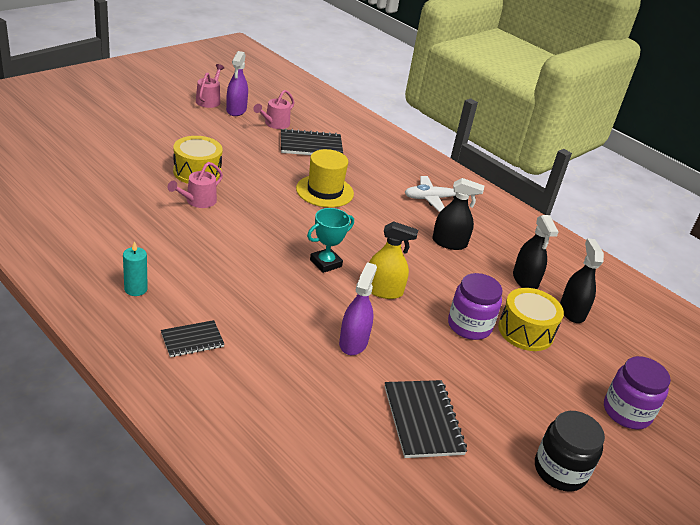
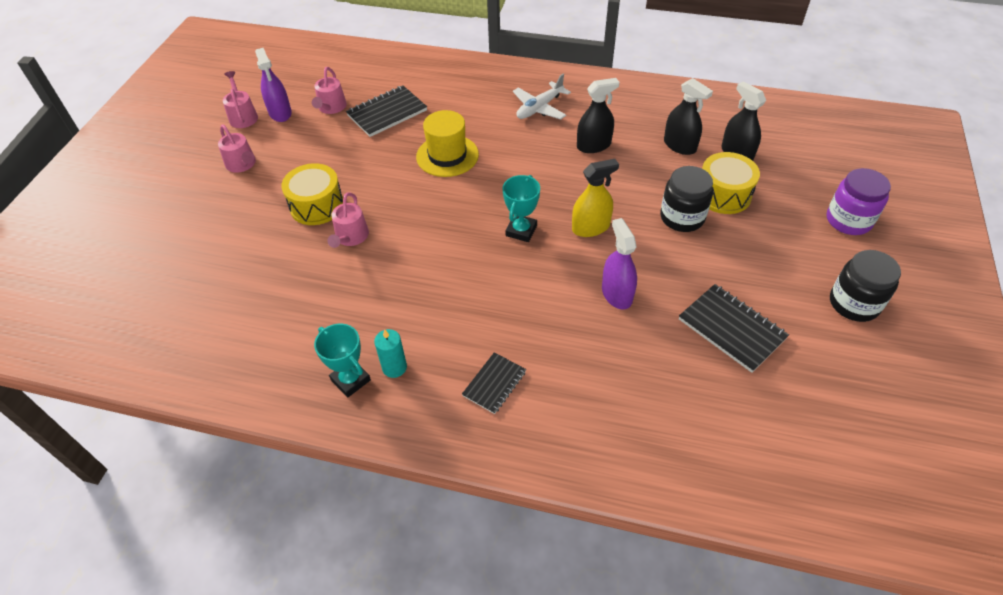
camera: 25 degrees left, 15 degrees up
(98, 278) = (350, 380): none -> turquoise trophy
(176, 125) = (242, 164): none -> pink watering can
(469, 326) = (682, 217): purple jar -> black jar

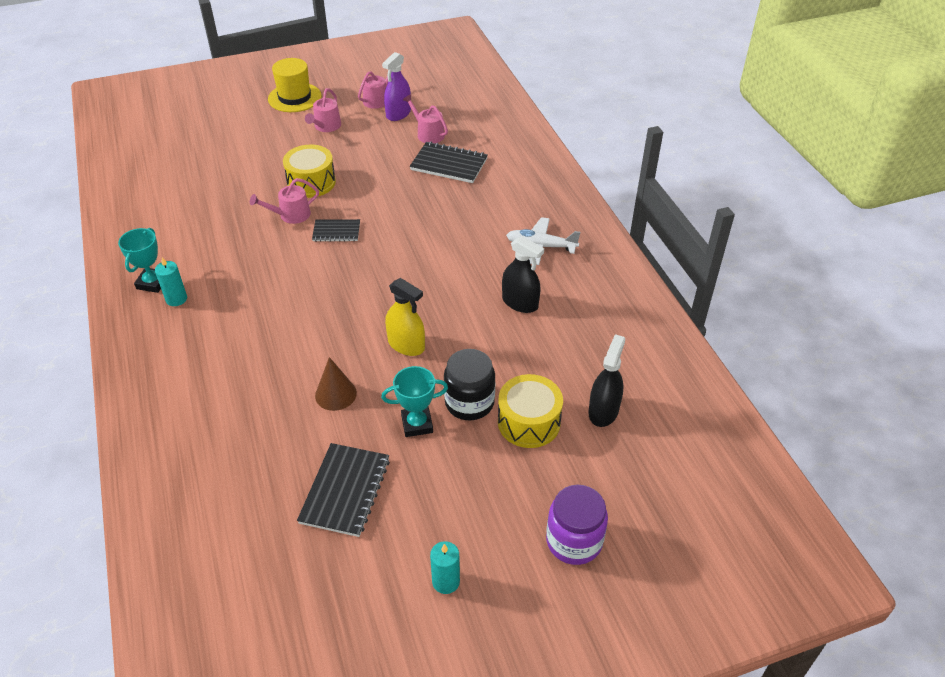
camera: 55 degrees right, 5 degrees down
(331, 107) = (428, 134): pink watering can -> pink watering can turned 75 degrees clockwise
(447, 155) = (425, 221): yellow hat -> yellow hat (294, 97)
(494, 384) = (191, 359): black notebook -> black notebook (336, 232)
(521, 231) = (369, 303): turquoise trophy -> turquoise trophy (417, 424)
(617, 294) = (335, 394): purple spray bottle -> brown cone
(679, 145) = (575, 363): black spray bottle -> none
(854, 303) = (446, 581): black jar -> turquoise candle

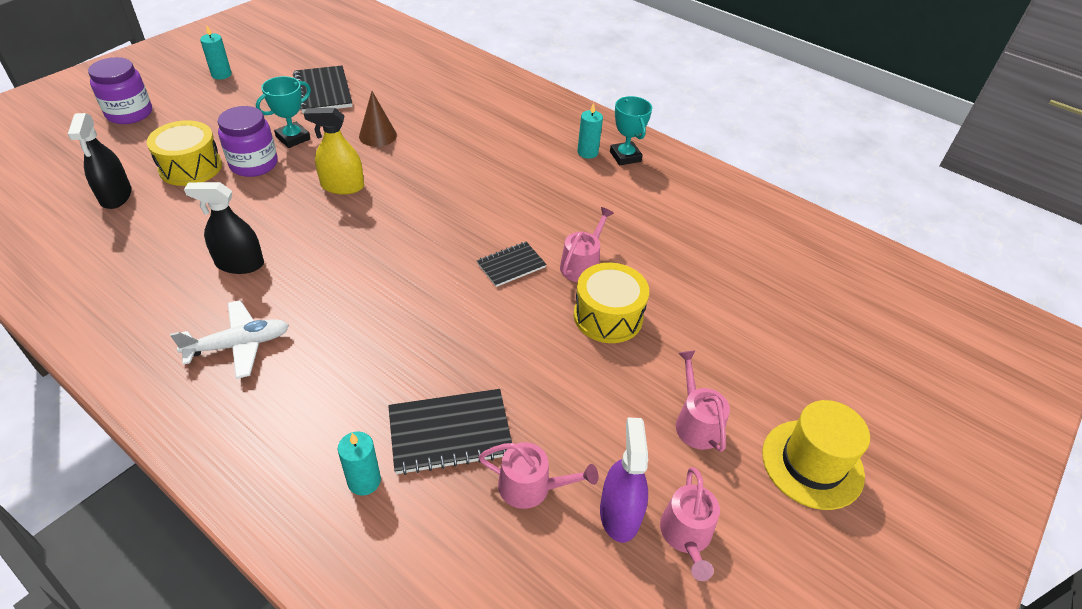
camera: 145 degrees right, 0 degrees up
(469, 402) = (254, 164): black jar -> purple jar
(503, 162) = (364, 481): none -> turquoise candle

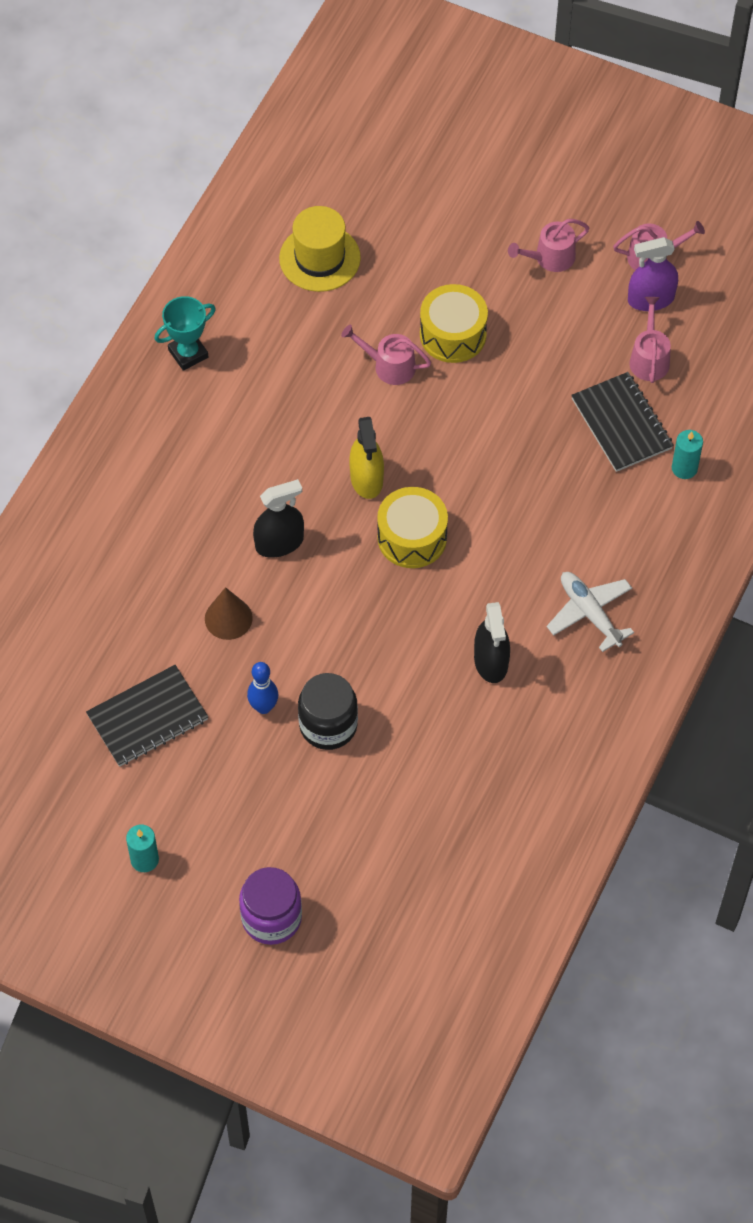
camera: 100 degrees left, 15 degrees up
(116, 196) = (430, 835): black spray bottle -> black spray bottle (279, 543)
(190, 167) = (356, 788): yellow drum -> yellow drum (412, 537)
(254, 164) = (328, 725): purple jar -> black jar
(293, 138) = (263, 707): turquoise trophy -> blue bowling pin
(342, 186) = (338, 618): yellow spray bottle -> yellow spray bottle (366, 479)
(511, 265) = (411, 426): black notebook -> none
(587, 152) = (192, 392): turquoise candle -> none
(812, 464) = (562, 180): yellow hat -> yellow hat (319, 258)

